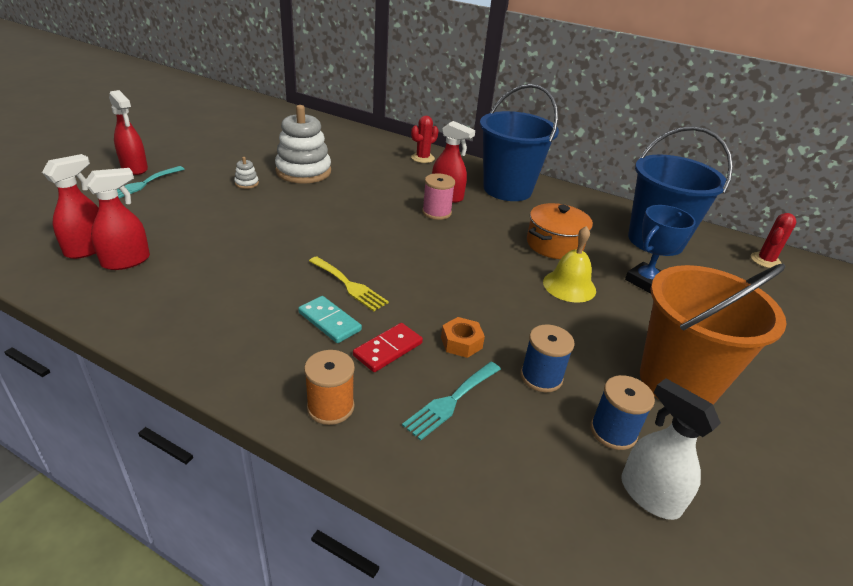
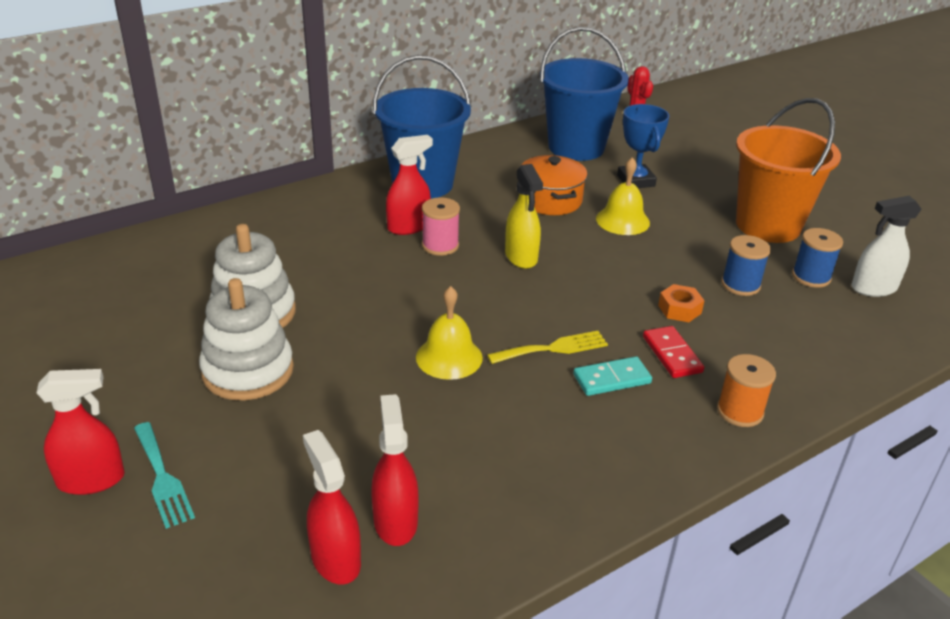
camera: 60 degrees left, 0 degrees up
(246, 183) = (248, 371): white stacking toy -> white stacking toy, size x2.48
(306, 244) = (449, 357): none -> yellow bell
(422, 158) = (297, 210): red cactus -> none
(451, 401) = (754, 341): turquoise fork -> none
(457, 247) = (521, 257): none -> yellow spray bottle

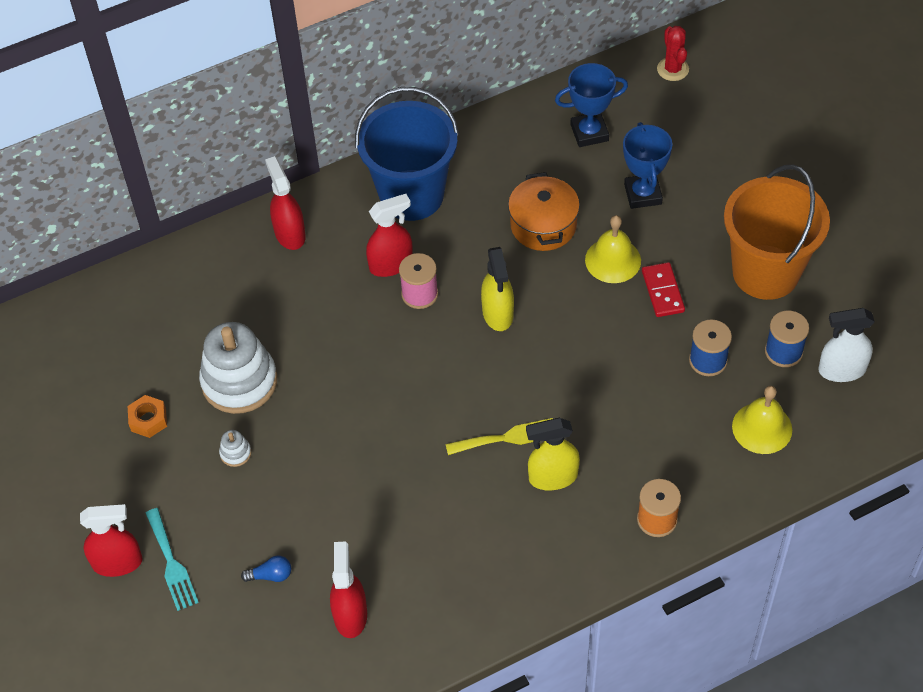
camera: 10 degrees right, 20 degrees up
(248, 371) = (235, 453): white stacking toy -> white stacking toy, size x0.40
(290, 484) = (270, 575): none -> blue light bulb
(335, 559) = (303, 645): red spray bottle -> red spray bottle (289, 234)
(449, 357) = (411, 444): yellow bell -> yellow bell (762, 428)
(576, 147) = (589, 133): blue bucket -> blue trophy
(612, 379) = (552, 477): turquoise domino -> yellow spray bottle
(672, 354) = (615, 450): red domino -> red domino (663, 291)
(679, 309) = (637, 392): orange nut -> orange nut (148, 420)

